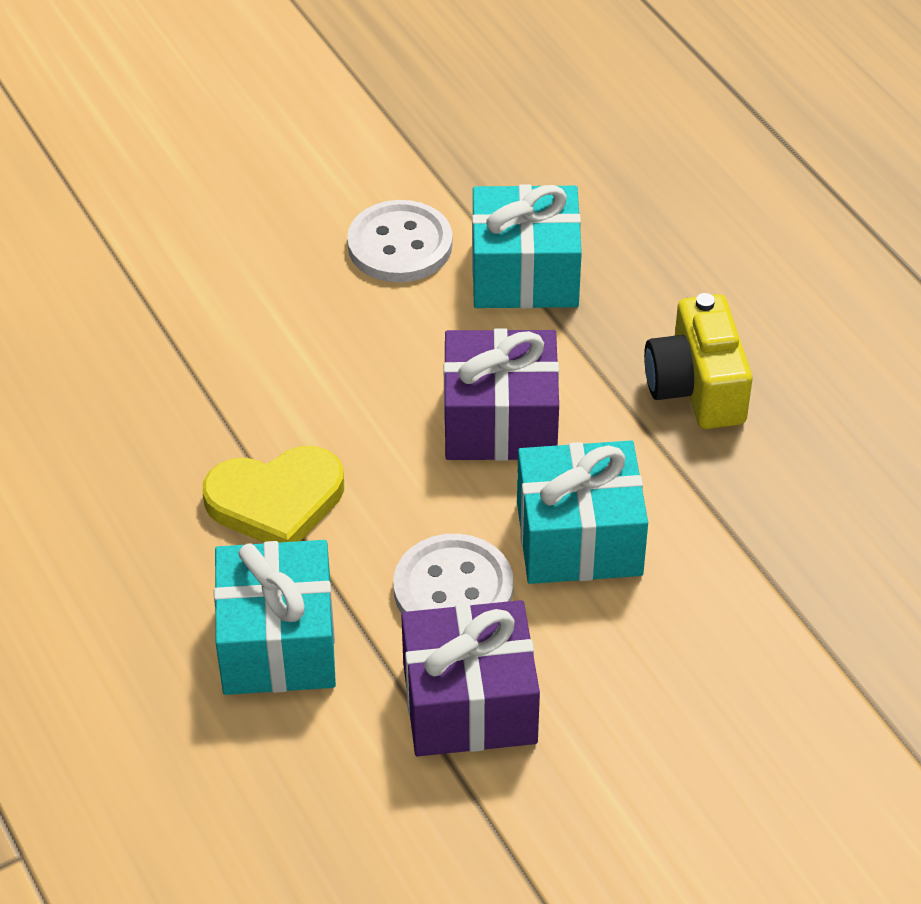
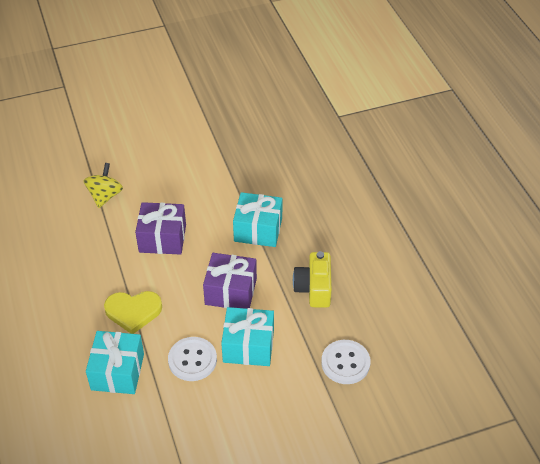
camera: 10 degrees right, 0 degrees up
(127, 246) = (105, 196): none -> yellow spinning top
(400, 245) = (211, 210): white button -> white button (345, 363)
(469, 703) = (185, 409): purple gift -> purple gift (162, 238)

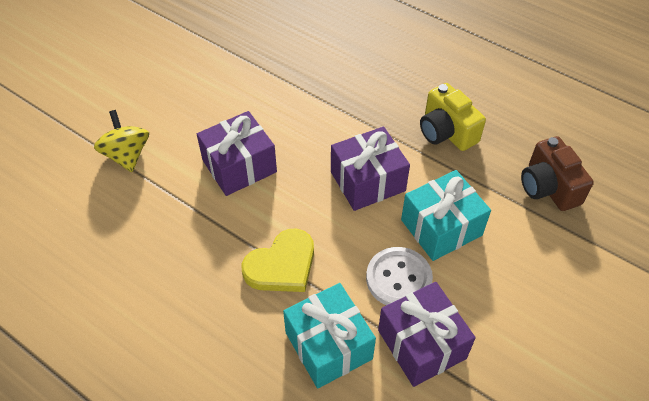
camera: 35 degrees left, 5 degrees up
(169, 404) = (422, 344): none -> purple gift
(258, 230) = (334, 103): turquoise gift -> none
(345, 363) = (548, 187): white button -> brown camera

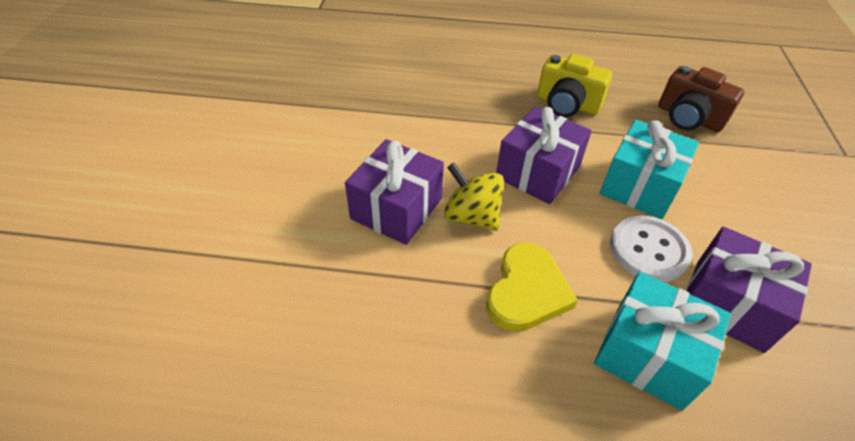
camera: 30 degrees left, 5 degrees down
(127, 155) = (251, 249): yellow spinning top -> yellow spinning top (471, 216)

